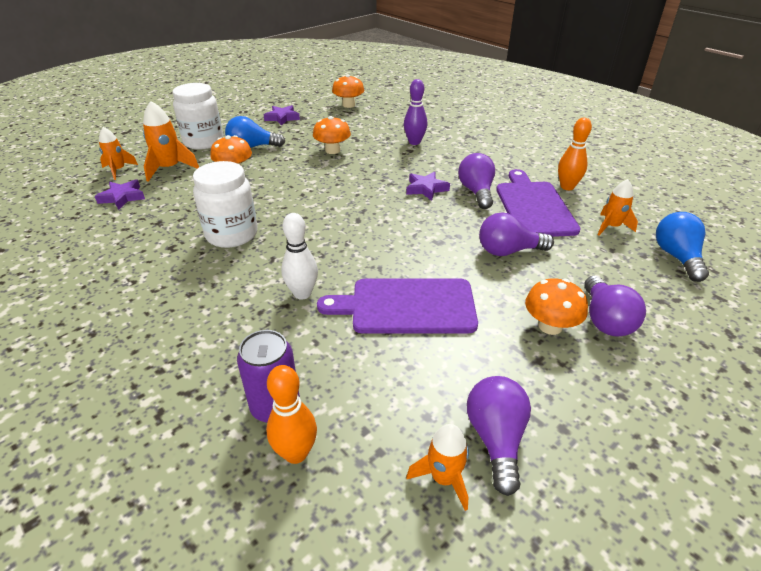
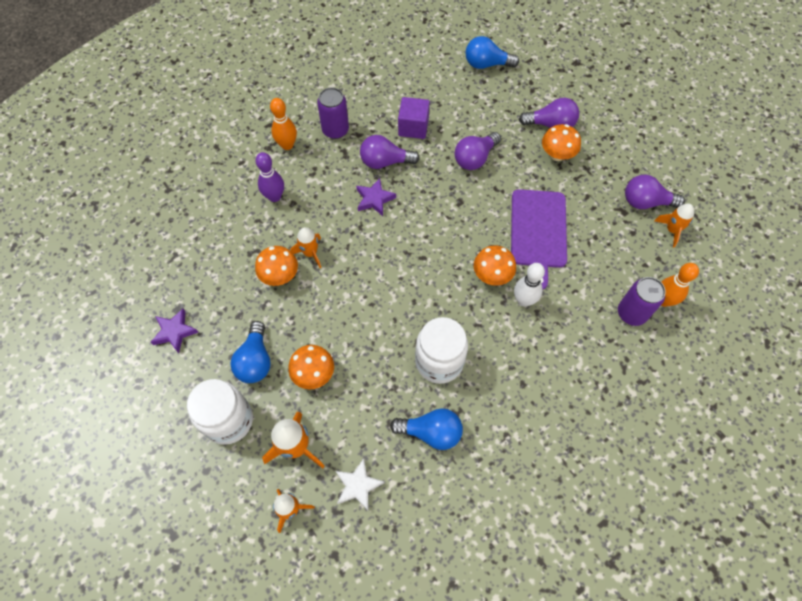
camera: 85 degrees left, 25 degrees up
(122, 197) = (358, 485): purple star -> white star
(156, 232) = (431, 432): none -> blue light bulb
(348, 105) = (152, 255): orange mushroom -> orange mushroom (492, 275)
(504, 164) = (335, 130): none -> purple can
(508, 251) = (475, 158): purple light bulb -> purple light bulb turned 45 degrees clockwise
(533, 206) = (413, 127): purple cutting board -> purple cube
(567, 187) = (384, 96): orange bowling pin -> orange bowling pin (287, 145)
(611, 227) = (447, 87): orange rocket -> orange rocket (310, 253)

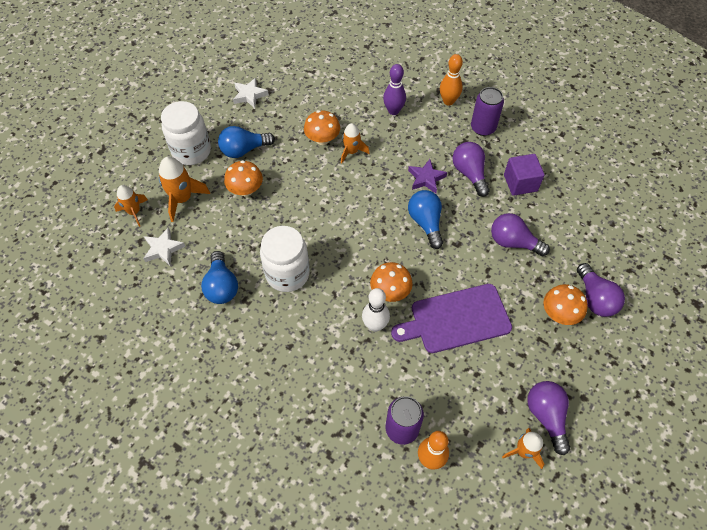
camera: 70 degrees right, 5 degrees down
(175, 332) = (249, 95): purple star -> white star
(486, 64) = (636, 220): blue light bulb -> blue light bulb (426, 223)

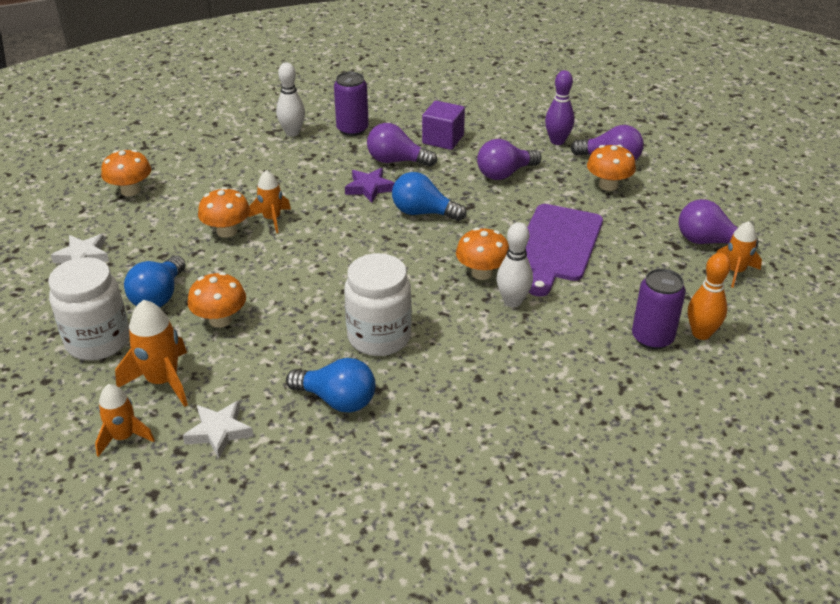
camera: 55 degrees left, 20 degrees down
(321, 71) = (130, 190): none -> orange mushroom
(393, 111) = (256, 169): purple bowling pin -> purple bowling pin (557, 141)
(448, 101) = (292, 133): orange bowling pin -> white bowling pin

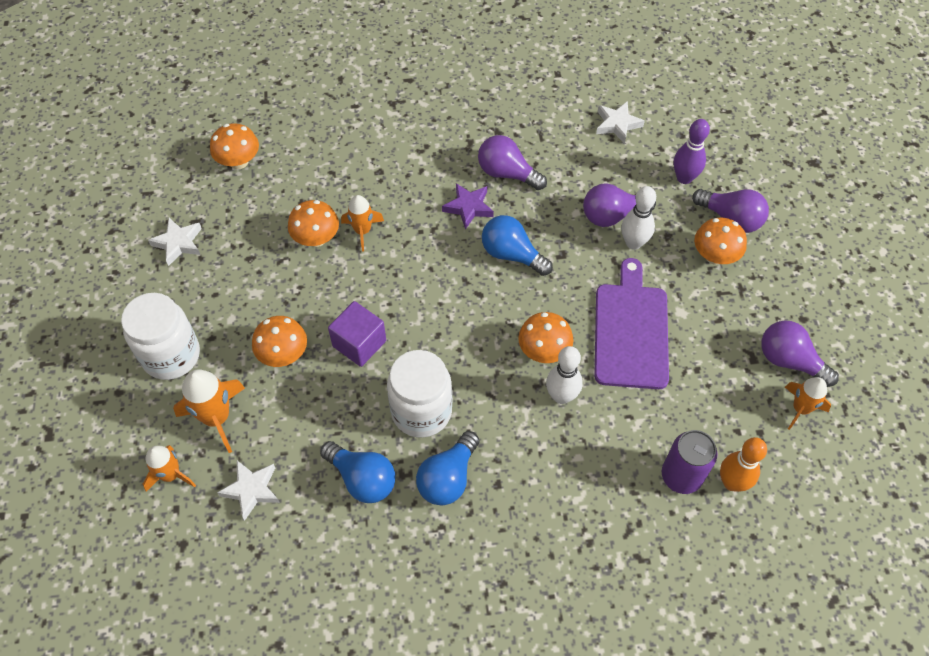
camera: 15 degrees right, 20 degrees up
(159, 296) = (235, 311): blue light bulb -> blue light bulb (448, 478)
(292, 133) = (414, 109): white bowling pin -> white bowling pin (633, 243)
(352, 129) = (475, 116): purple can -> none
(443, 139) = (564, 150): purple cube -> purple cube (359, 343)
(483, 117) = (617, 124): none -> white star
(557, 246) = (631, 331): purple cutting board -> purple cutting board turned 150 degrees clockwise

